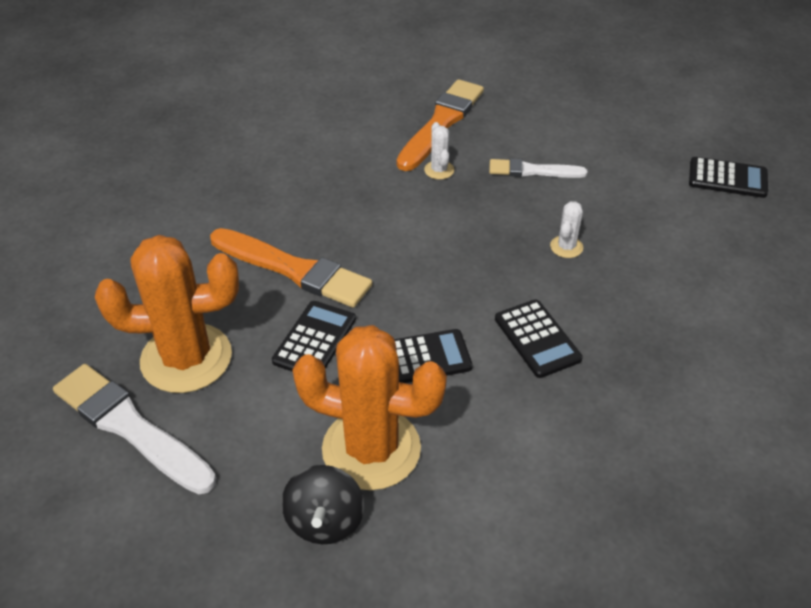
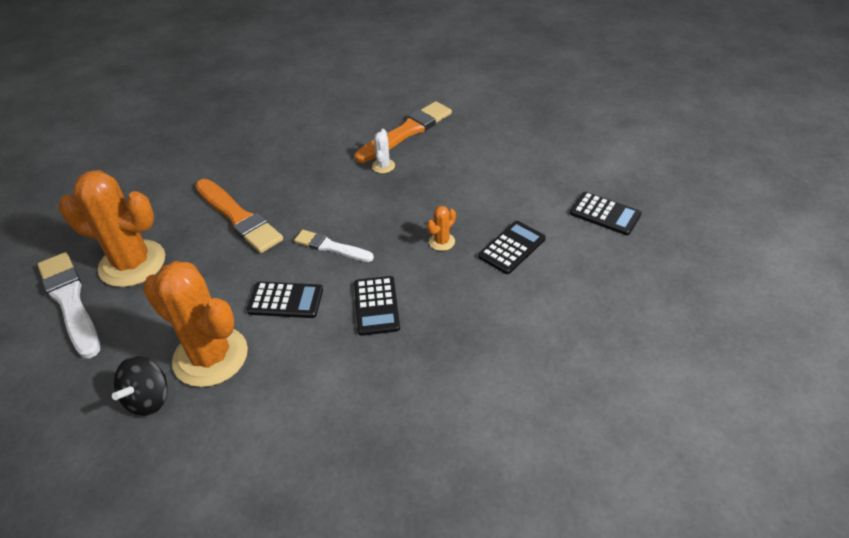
camera: 20 degrees right, 0 degrees up
(315, 340) = (221, 270): black calculator -> black calculator (512, 248)
(533, 171) = (452, 179): white brush -> white brush (331, 247)
(566, 247) = (442, 242): white cactus -> orange cactus

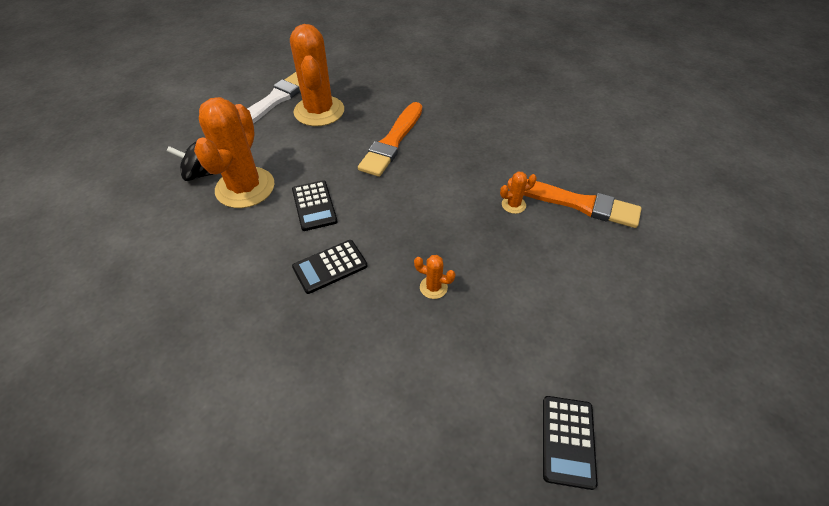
camera: 65 degrees right, 5 degrees up
(331, 247) = (387, 210): white brush -> none
(383, 166) = (513, 205): white cactus -> orange cactus
(512, 248) = (455, 353): black calculator -> none

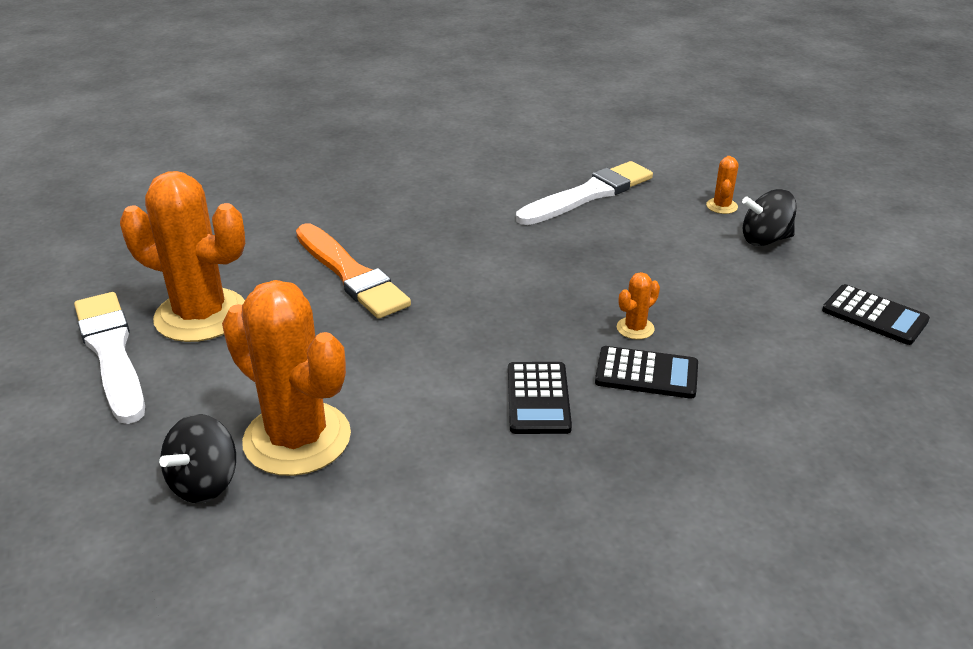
camera: 60 degrees left, 15 degrees down
(314, 206) = (408, 380): black calculator -> black calculator (646, 374)
(513, 205) = (555, 231): orange cactus -> orange cactus (721, 206)
(577, 203) = (588, 194): orange brush -> white brush
(616, 328) = (765, 239): none -> black spinning top

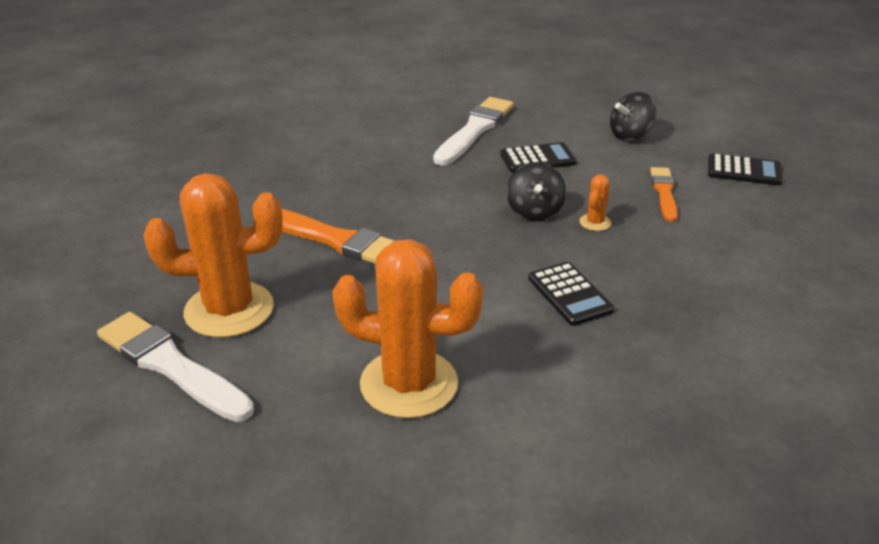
camera: 25 degrees left, 0 degrees up
(205, 483) = (362, 445): black spinning top -> black spinning top (534, 211)
(646, 374) = (630, 253): black calculator -> black calculator (538, 159)
(721, 206) = (580, 117): orange cactus -> none
(748, 316) = (664, 193): none -> orange brush

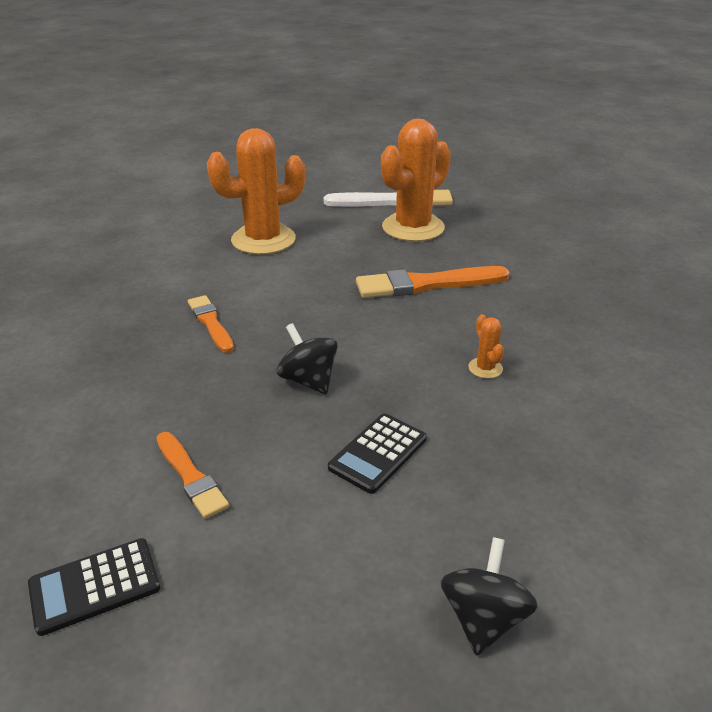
camera: 140 degrees right, 0 degrees up
(474, 130) = (502, 461): white brush -> none
(570, 294) = (210, 323): black calculator -> orange brush
(595, 222) = (240, 396): orange cactus -> orange cactus (485, 368)
(630, 135) = (306, 578): black spinning top -> black spinning top (483, 618)

